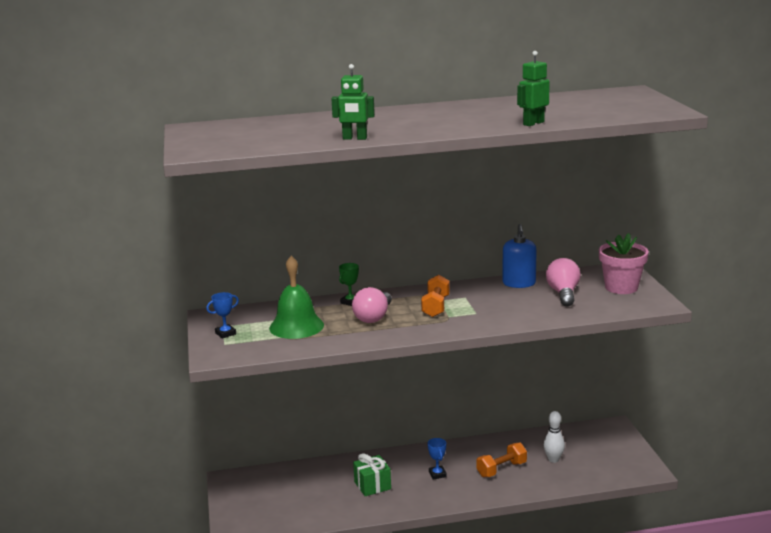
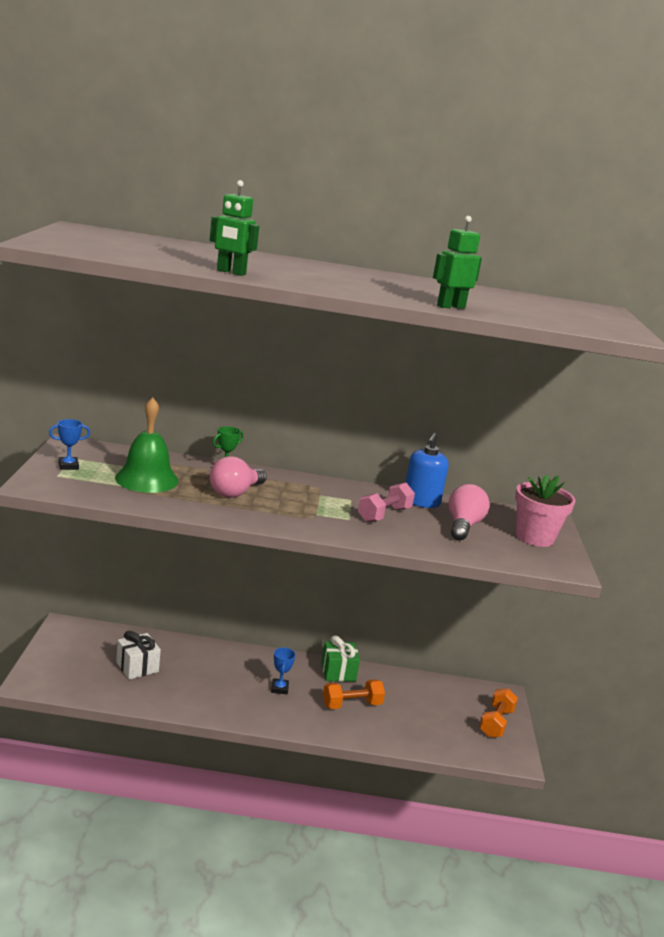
camera: 10 degrees right, 0 degrees up
(312, 492) = (137, 667): none -> white gift
(372, 485) = (204, 679): green gift -> green gift (338, 672)
(435, 307) = (311, 500): orange dumbbell -> orange dumbbell (496, 723)
(499, 302) = (384, 515): none -> pink dumbbell
(553, 459) = (415, 711): white bowling pin -> none

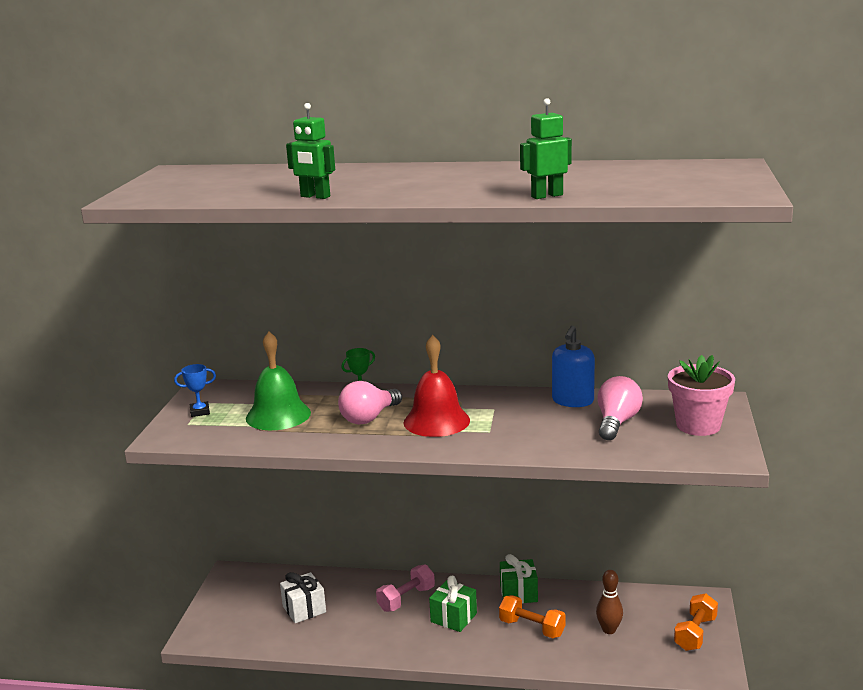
camera: 10 degrees right, 0 degrees up
(279, 688) = (453, 617): blue trophy -> green gift
(299, 504) = (436, 421): none -> red bell
(351, 705) = (532, 628): orange dumbbell -> orange dumbbell turned 45 degrees clockwise
(384, 515) = (528, 421): pink dumbbell -> pink dumbbell (406, 599)
(420, 713) = (609, 630): none -> brown bowling pin

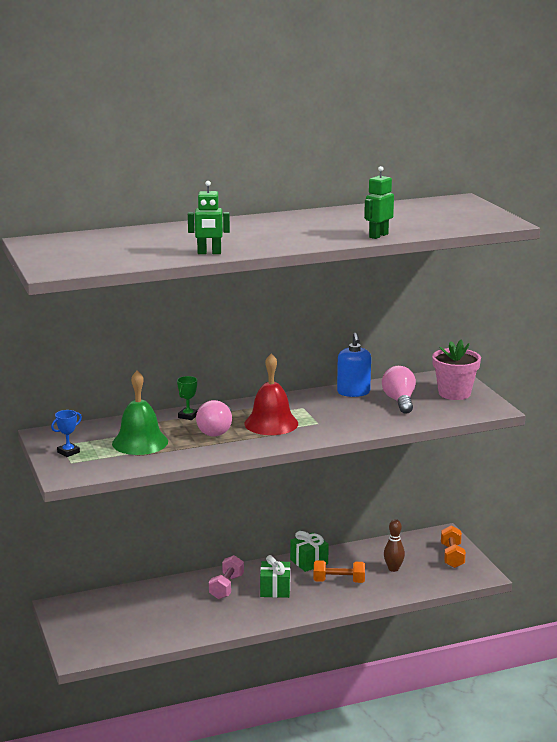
camera: 30 degrees left, 0 degrees up
(304, 609) = (150, 614): white gift -> none

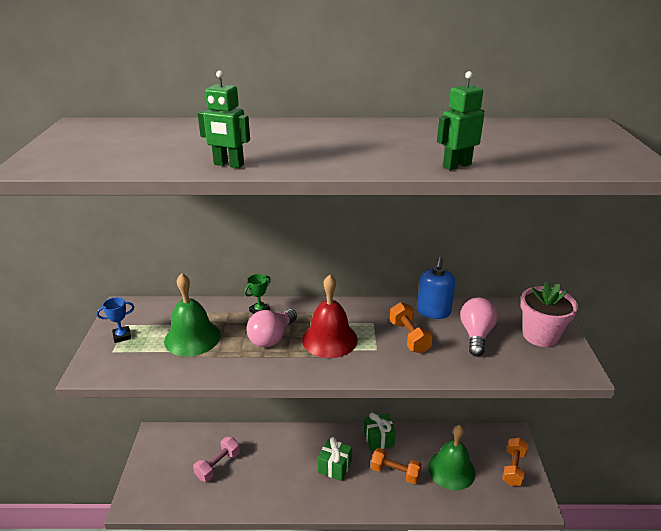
camera: 20 degrees right, 10 degrees up
(226, 587) = (295, 451): pink dumbbell -> pink dumbbell (218, 465)
(342, 411) = (409, 337): none -> orange dumbbell
(393, 569) = (451, 469): brown bowling pin -> green bell

